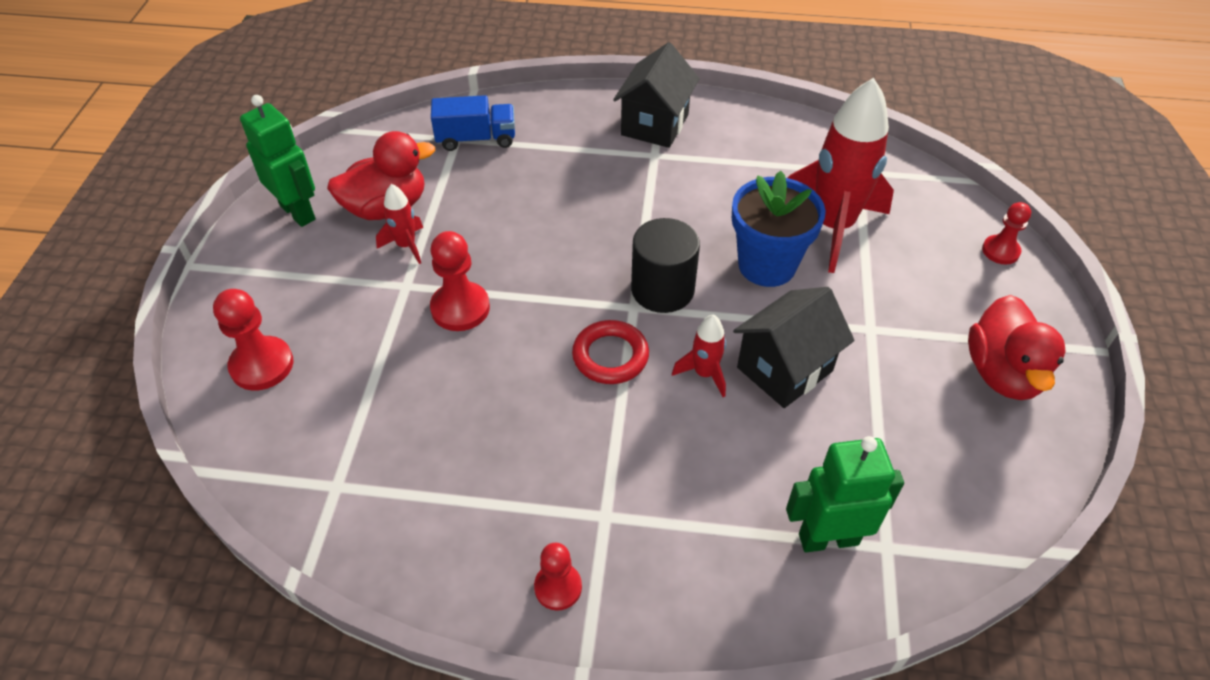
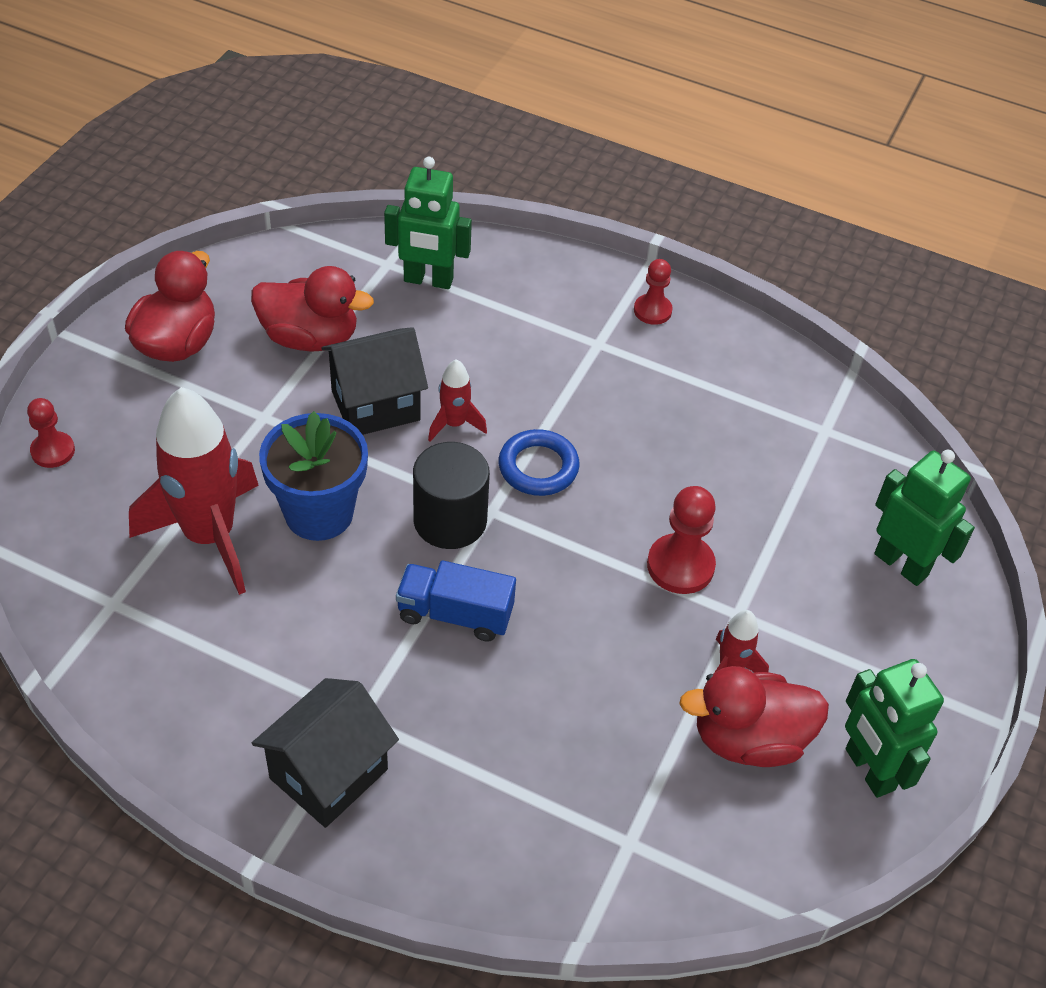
camera: 165 degrees left, 0 degrees up
(262, 365) = (901, 564): red pawn -> green robot
(476, 139) = (600, 832): blue truck -> blue truck (455, 614)
(610, 356) = (538, 467): red ring -> blue ring
(893, 420) = (310, 337): none -> red duck

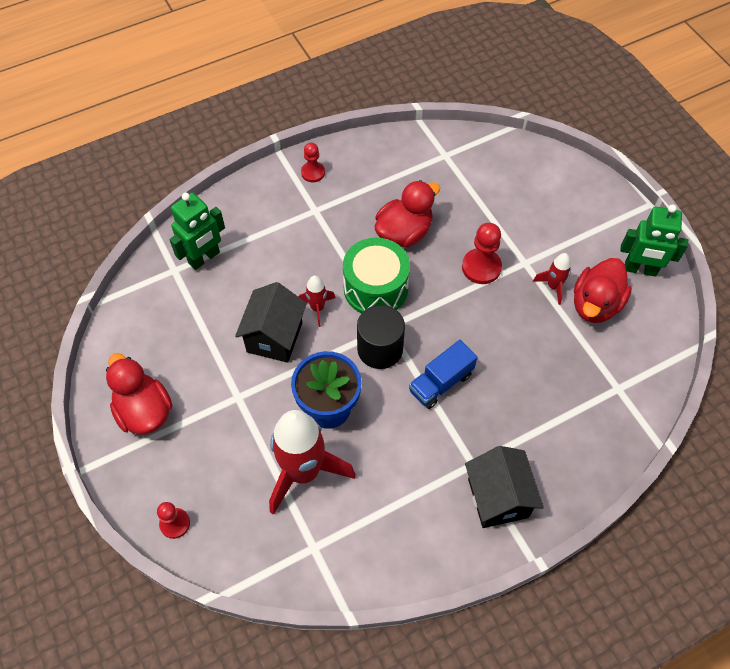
camera: 50 degrees left, 10 degrees up
(310, 337) = (198, 340): red duck -> red duck (404, 232)
(538, 467) = (375, 288): blue ring -> green drum
(901, 564) = (543, 181): green robot -> none

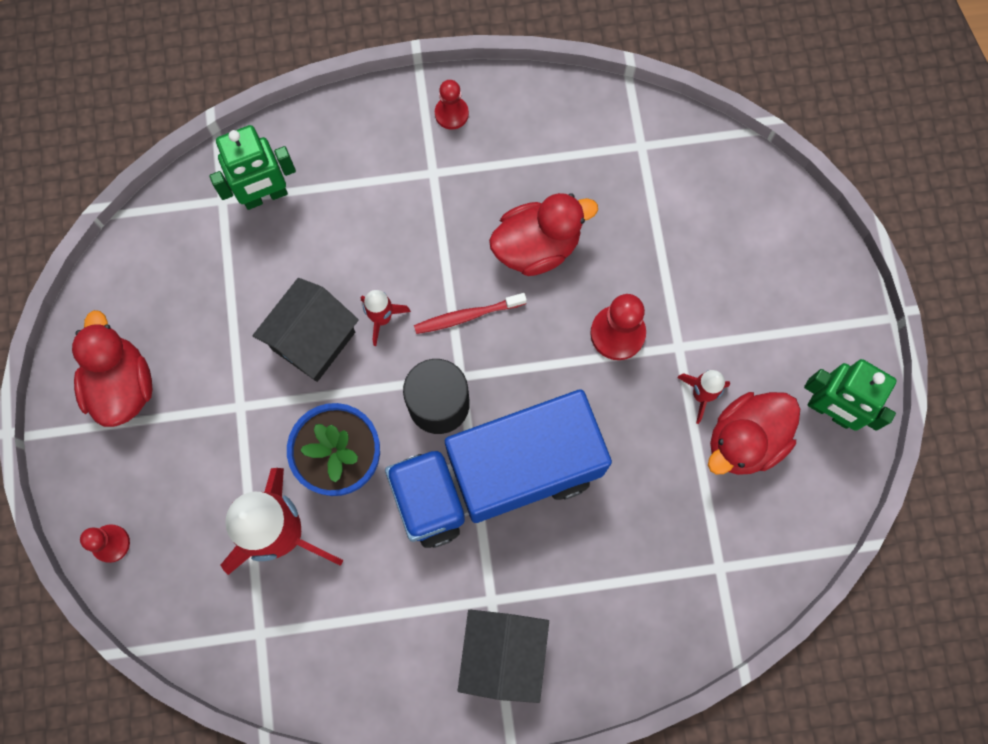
camera: 20 degrees right, 15 degrees up
(375, 288) = (467, 316): green drum -> red toothbrush
(441, 382) = (496, 478): blue truck -> blue truck, size x2.21

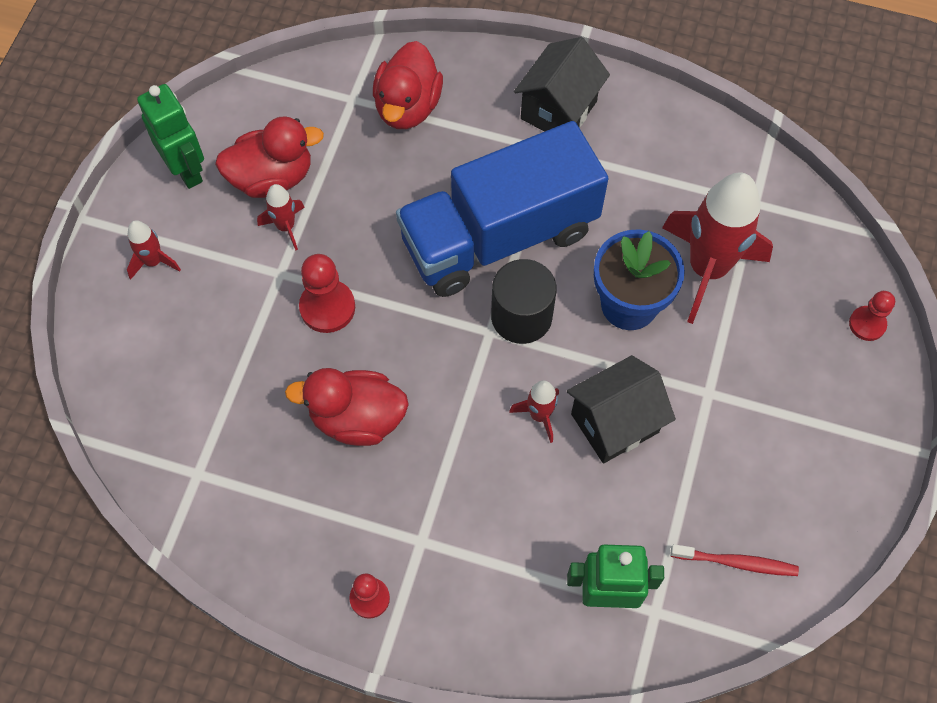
camera: 155 degrees left, 10 degrees down
(122, 385) = (818, 461): red duck -> red duck (407, 107)
(467, 316) = (457, 382): red toothbrush -> red toothbrush (736, 562)
(496, 478) = (499, 236): blue truck -> blue truck turned 150 degrees clockwise
(798, 306) = (153, 262): none -> red rocket

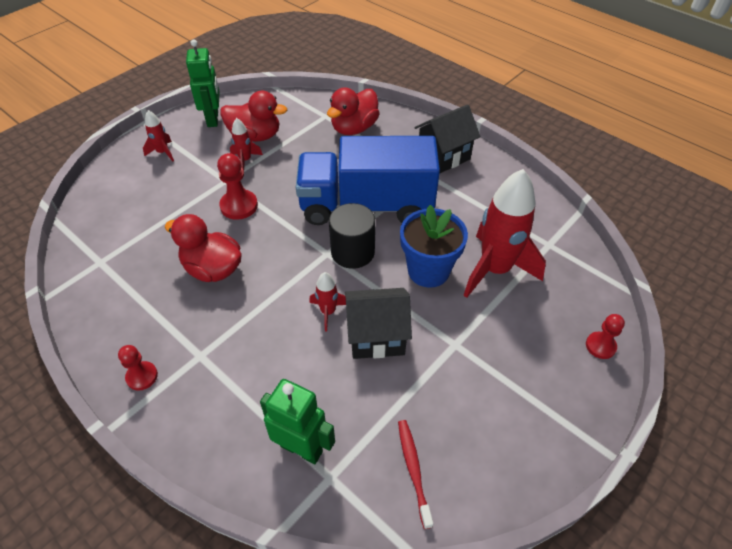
camera: 25 degrees right, 15 degrees down
(736, 562) = (413, 470): red toothbrush -> red toothbrush turned 135 degrees counterclockwise

